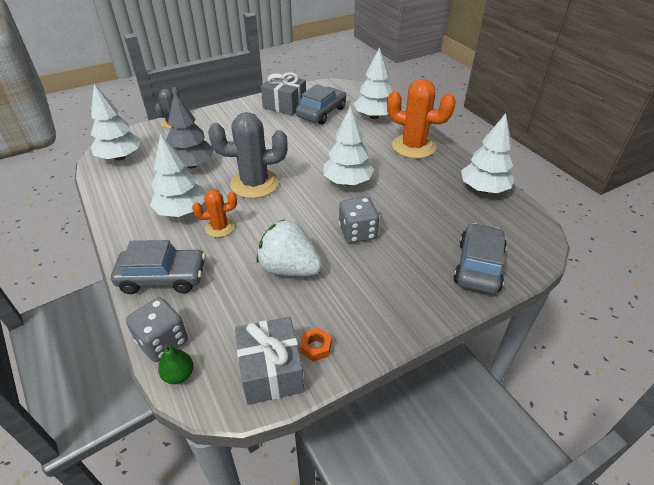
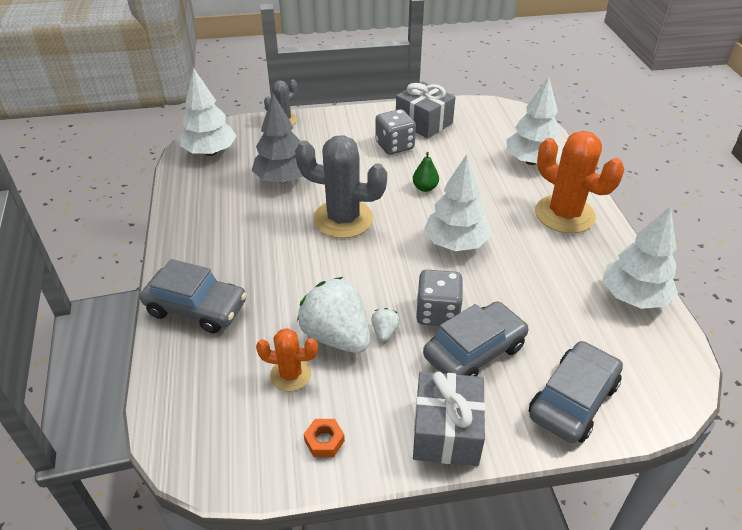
camera: 20 degrees right, 0 degrees up
(162, 341) = (167, 382): grey dice -> grey dice (394, 146)
(179, 375) = (167, 424): green pear -> green pear (425, 188)
(182, 211) = (248, 234): white tree -> none
(219, 227) = (281, 264): orange cactus -> orange cactus (290, 375)
(271, 371) = (263, 452): grey gift -> grey gift (446, 431)
(321, 112) = (465, 142): grey car -> grey car (474, 351)
(325, 255) = (385, 331): none -> white strawberry

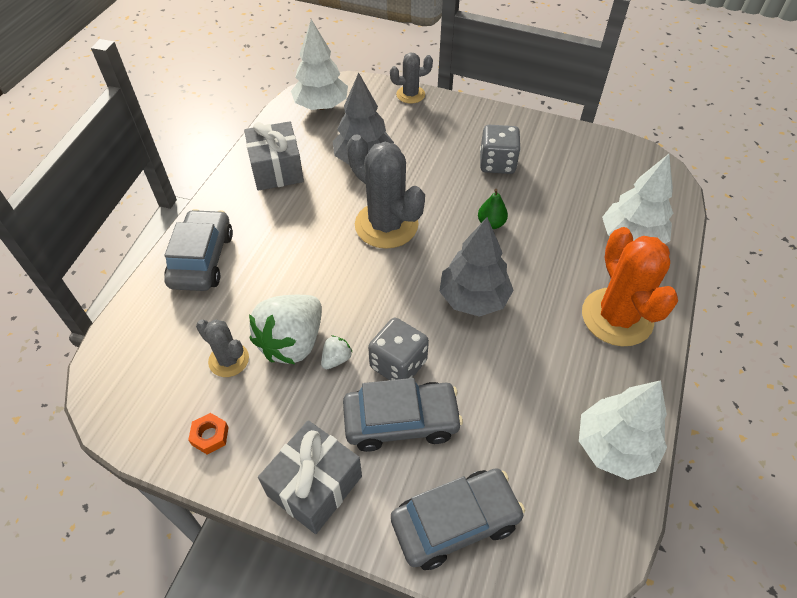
camera: 30 degrees right, 10 degrees up
(196, 308) = (202, 259): grey car -> grey car turned 135 degrees counterclockwise
(290, 375) = (229, 360): orange cactus -> grey cactus
(336, 336) = (292, 342): white strawberry -> white strawberry turned 135 degrees counterclockwise
(424, 122) = (548, 147): grey gift -> grey gift (276, 169)
(455, 243) = (473, 298): white tree -> grey tree

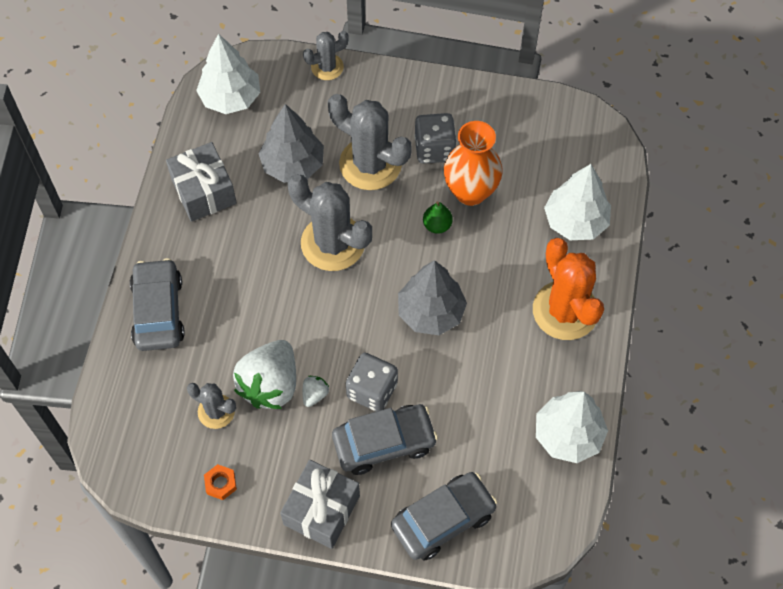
camera: 10 degrees left, 10 degrees up
(435, 167) = (370, 164): none -> grey cactus
(527, 201) = (470, 192): none -> orange vase

